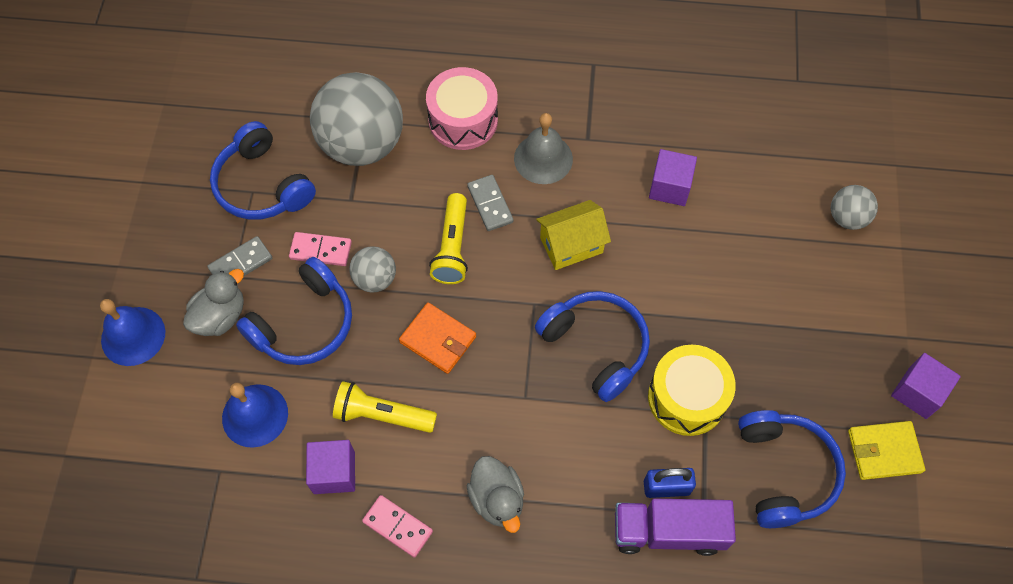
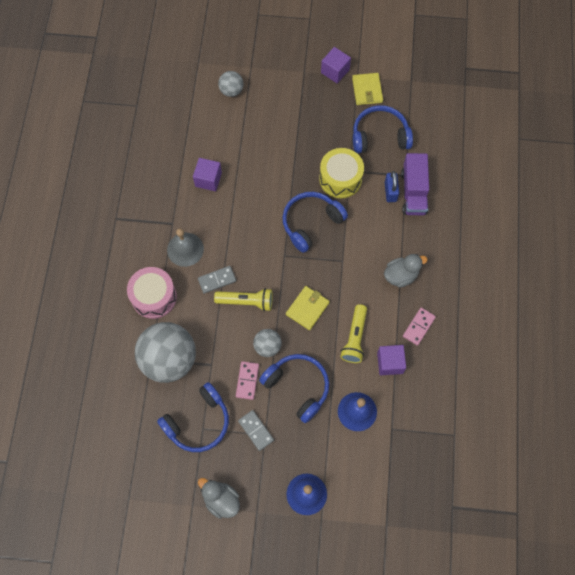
camera: 90 degrees left, 5 degrees up
(220, 316) = (293, 439): grey duck -> grey duck (221, 500)
(438, 339) = (307, 308): orange wallet -> yellow wallet
(571, 245) = (246, 234): yellow house -> none

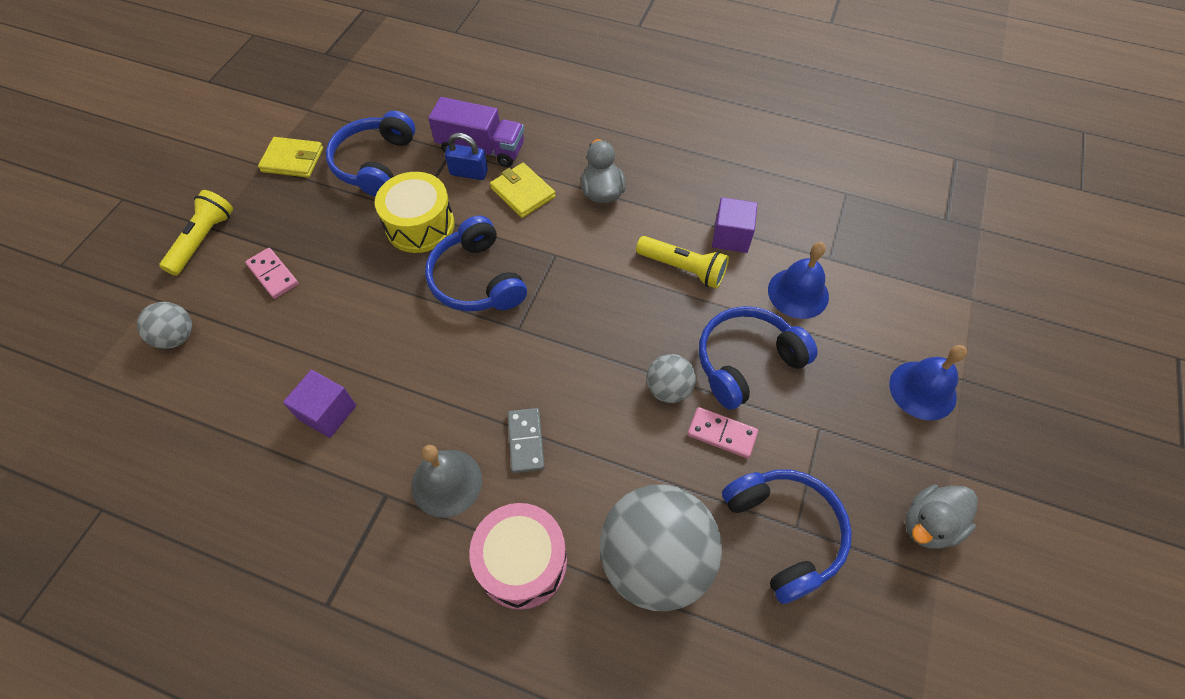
camera: 75 degrees left, 10 degrees down
(246, 302) = (580, 403): yellow flashlight -> yellow flashlight (203, 240)
(256, 430) = (811, 440): grey domino -> none
(307, 308) = (619, 318): yellow wallet -> yellow wallet (522, 192)
(335, 71) = (236, 189): purple cube -> none
(419, 327) = (685, 192): pink domino -> pink domino (273, 274)

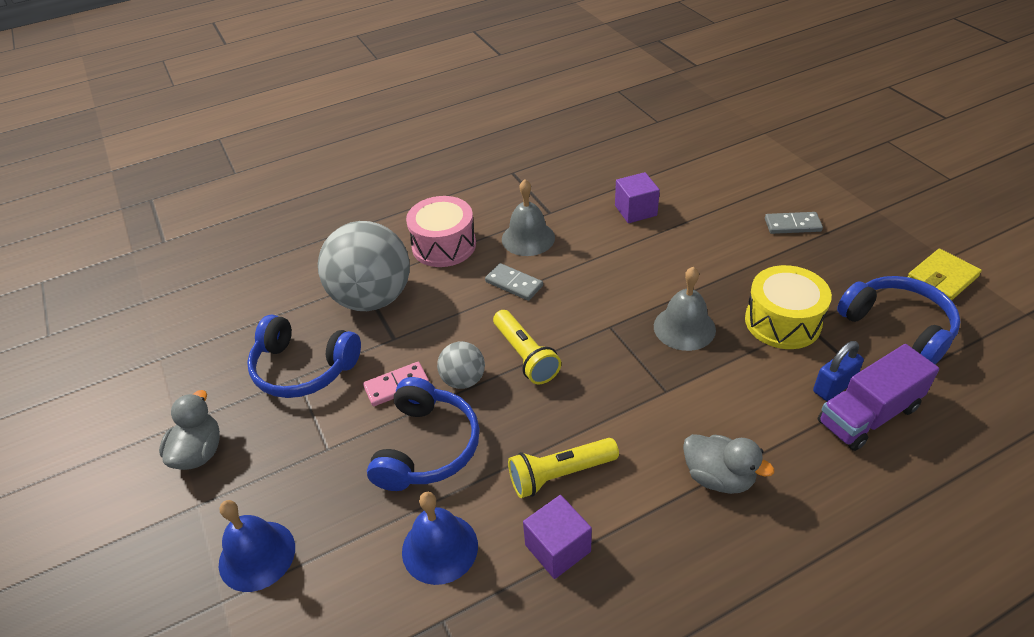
camera: 135 degrees right, 15 degrees down
(177, 337) = (767, 170): grey ball -> none
(203, 240) = (864, 204): yellow flashlight -> yellow flashlight (525, 356)
(273, 274) = (792, 225): pink domino -> grey domino
(477, 279) = (684, 328): blue headphones -> grey bell
(522, 192) = (770, 412): yellow wallet -> none

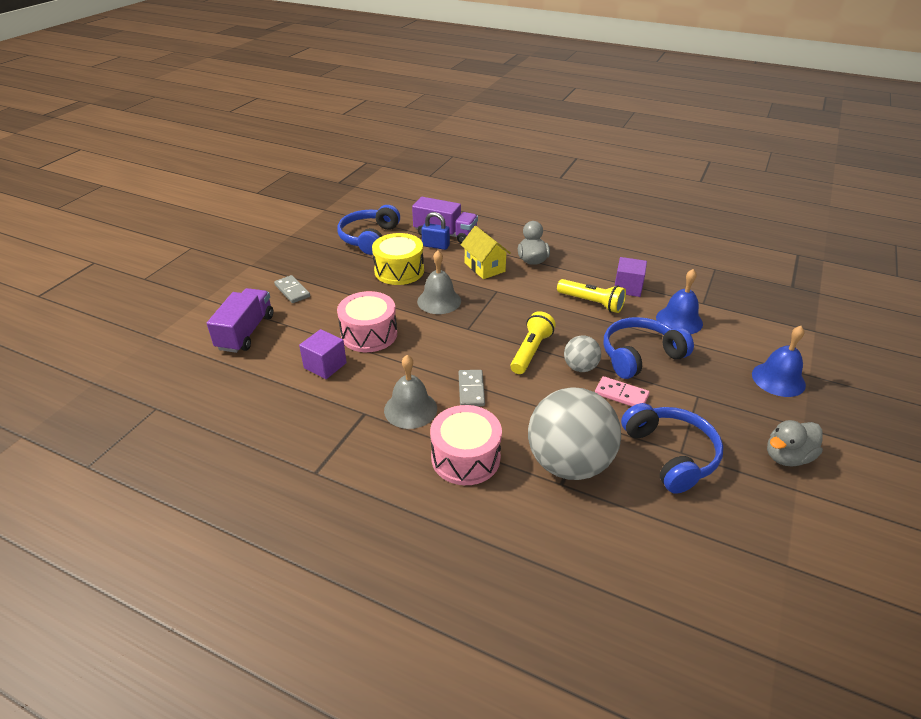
camera: 130 degrees left, 5 degrees down
(662, 252) = (369, 334): none -> pink drum
(731, 180) = (246, 332): none -> purple truck
(735, 410) = (484, 267): none -> yellow house
(942, 278) = (311, 233): yellow wallet -> none

